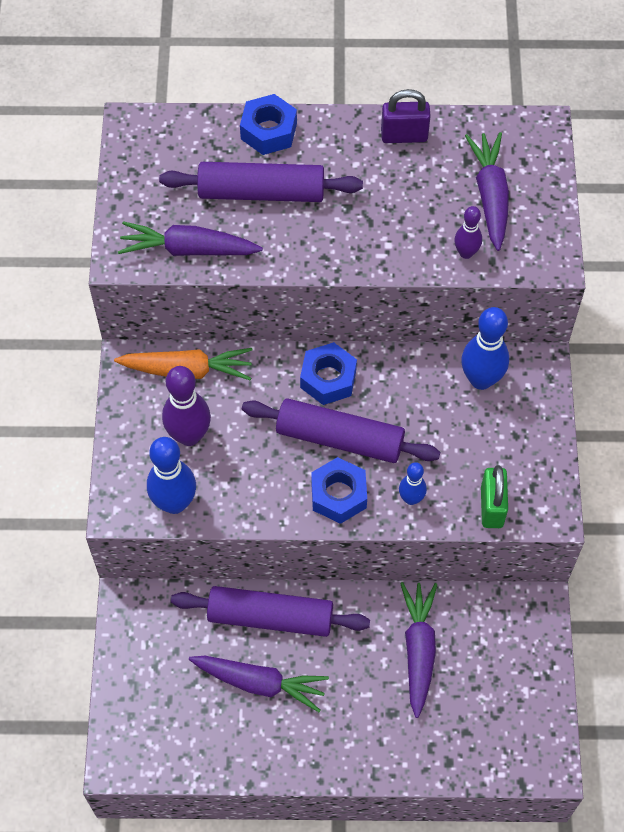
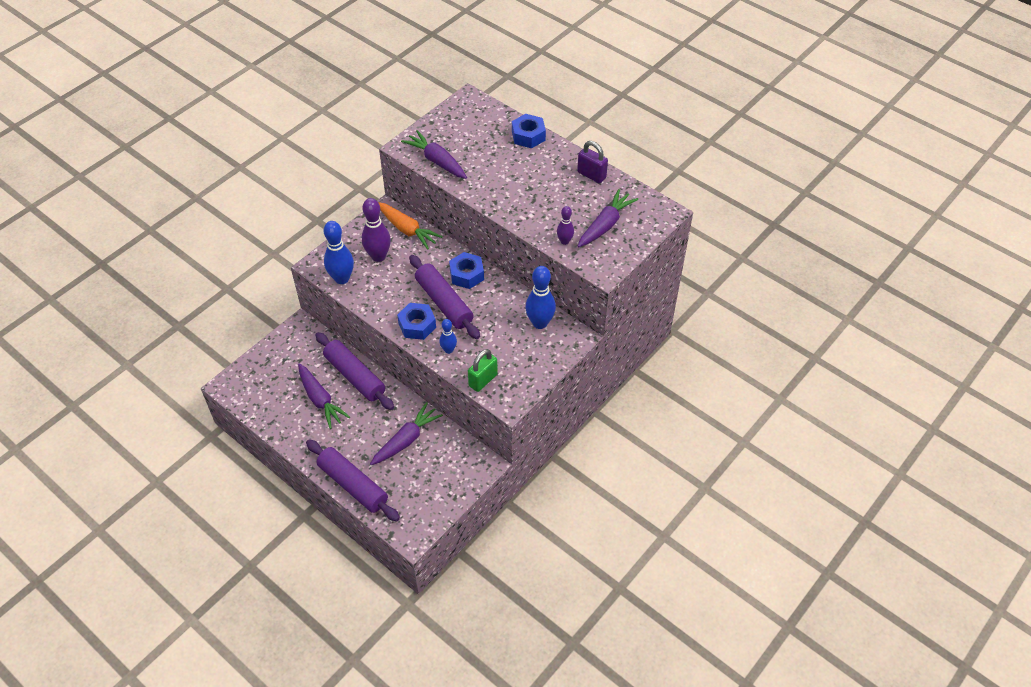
camera: 40 degrees right, 10 degrees down
(261, 192) = (496, 158): purple rolling pin -> purple rolling pin (353, 485)

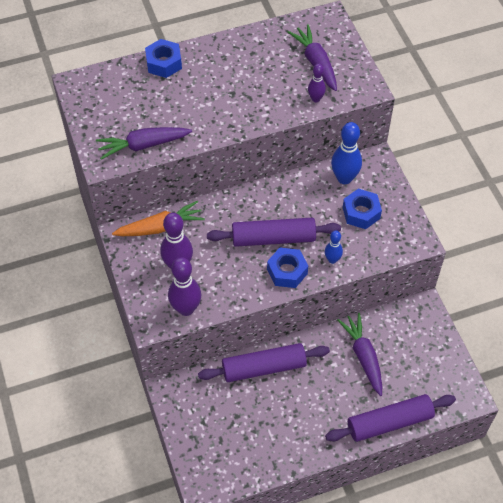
camera: 60 degrees left, 5 degrees up
(320, 400) = (274, 409): purple carrot -> none
(342, 279) = (186, 309): blue bowling pin -> purple bowling pin
(466, 275) = (251, 206): blue nut -> blue nut (361, 213)
(483, 380) = (383, 249): green padlock -> none
(591, 175) = (248, 43): purple padlock -> none

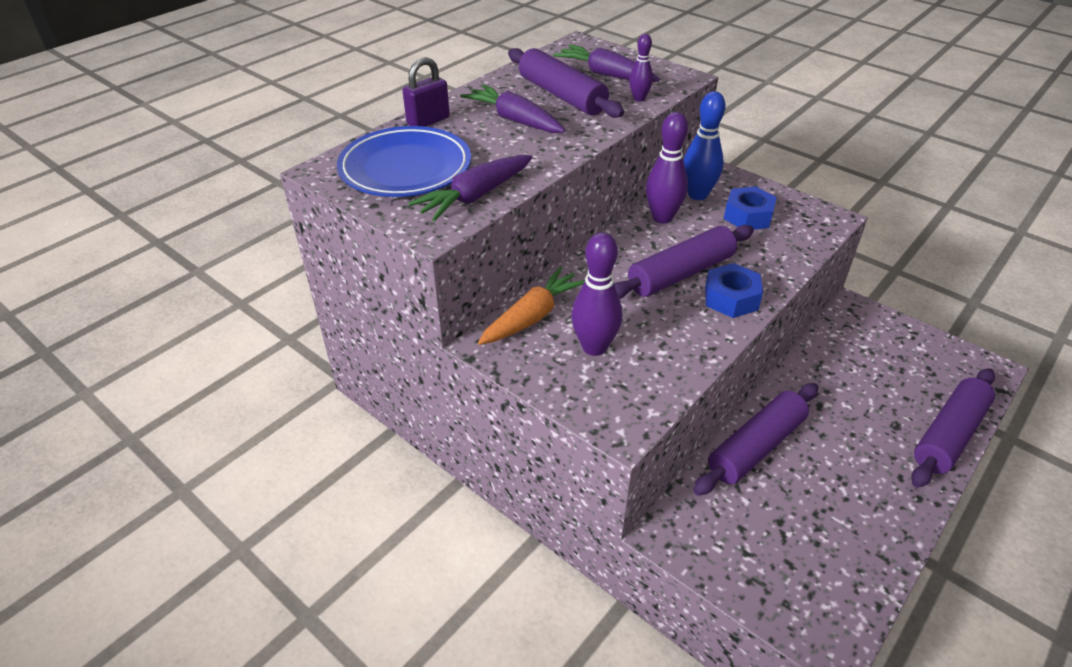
camera: 30 degrees left, 15 degrees down
(121, 103) = (405, 168): none -> blue plate
(164, 63) = (428, 121): blue nut -> purple padlock
(186, 309) = (651, 390): purple bowling pin -> purple bowling pin (662, 217)
(267, 73) = (562, 95): none -> purple rolling pin
(332, 260) = (767, 267): blue bowling pin -> none
(363, 356) = (848, 381): purple carrot -> purple carrot (515, 120)

